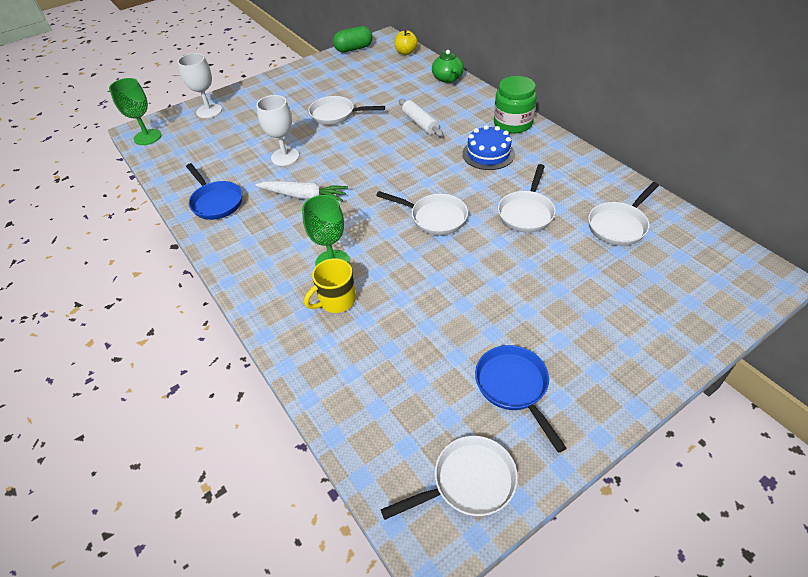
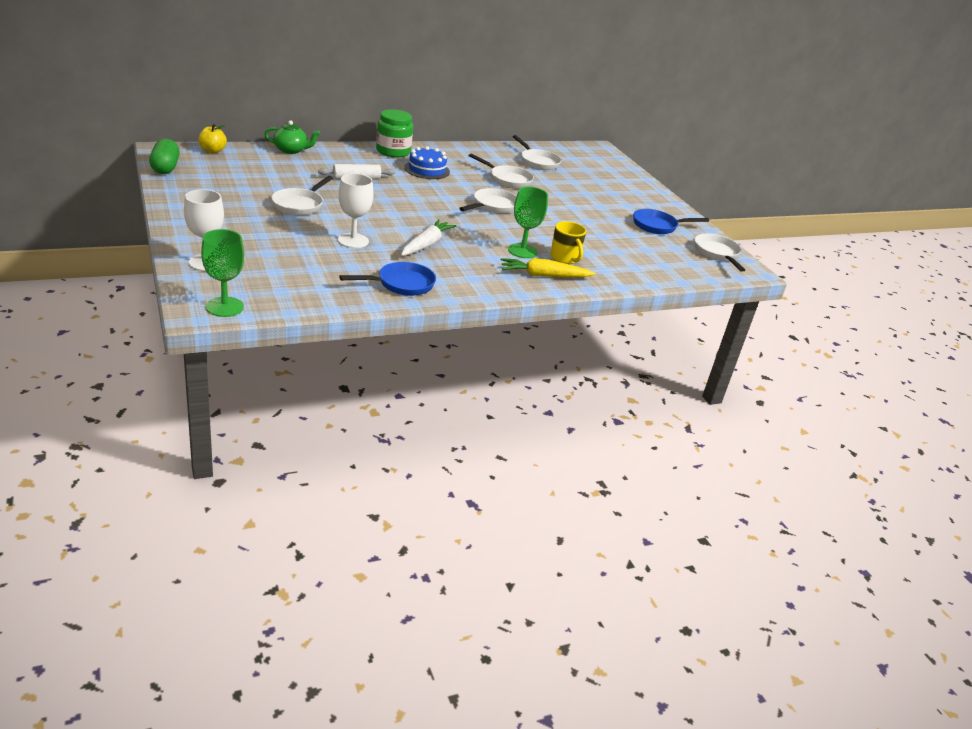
camera: 85 degrees left, 15 degrees down
(280, 290) = (543, 276): none -> yellow carrot

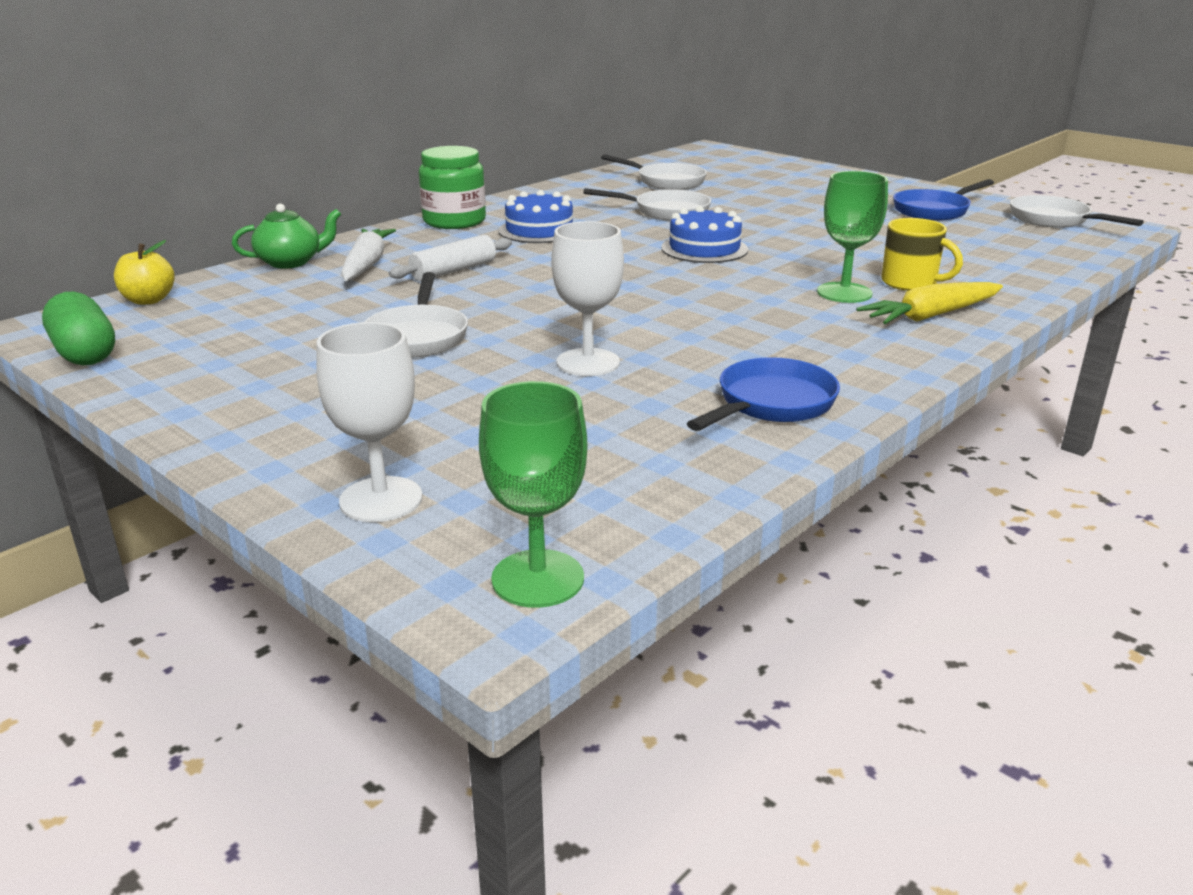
camera: 20 degrees left, 5 degrees down
(426, 244) = (705, 329): white carrot -> white carrot (366, 265)
(492, 206) = (704, 249): white pan -> blue cake

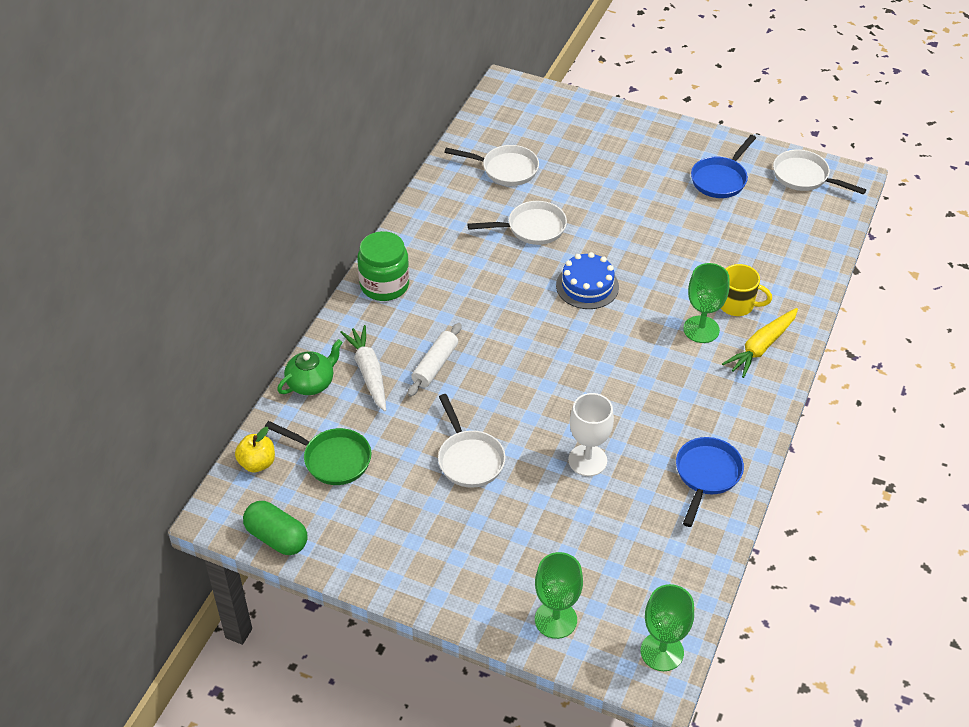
camera: 20 degrees left, 20 degrees up
(241, 311) = (332, 459): none -> green pan
(381, 499) = (555, 619): white goblet -> green goblet
(539, 230) = (456, 285): blue cake -> none

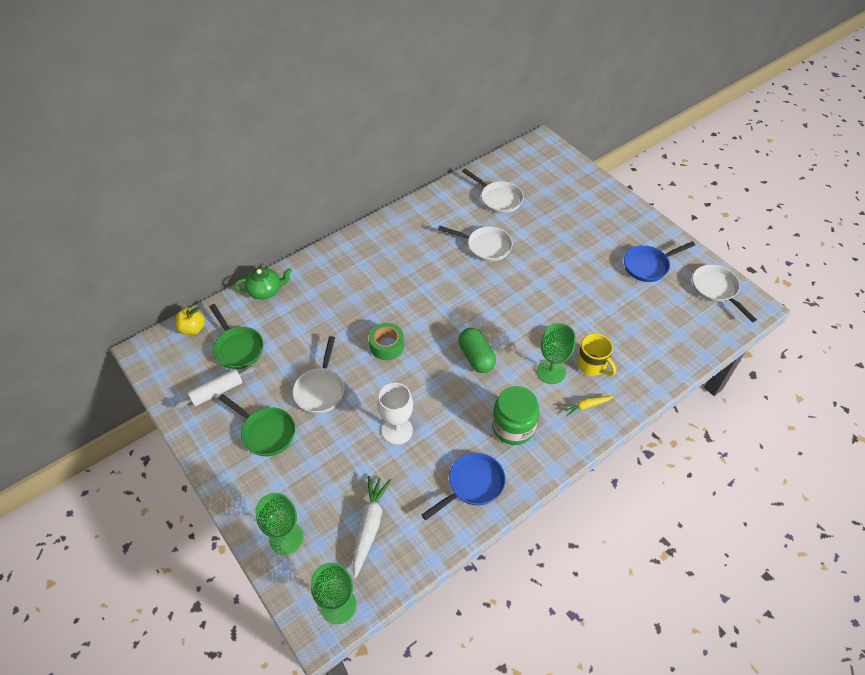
camera: 30 degrees right, 5 degrees up
(277, 538) = (164, 384): green capsule -> green capsule (476, 357)
(368, 372) = (305, 299): white carrot -> white carrot (369, 525)
(384, 285) = (360, 245): green jar -> green jar (513, 427)
(435, 365) = (349, 314): white rolling pin -> white rolling pin (217, 391)
(443, 530) = (266, 432): none -> green pan
(506, 380) = (386, 346): none -> green tape
(587, 286) = (492, 303): blue cake -> none
(761, 347) = (586, 406): yellow carrot -> yellow carrot, size x0.58

